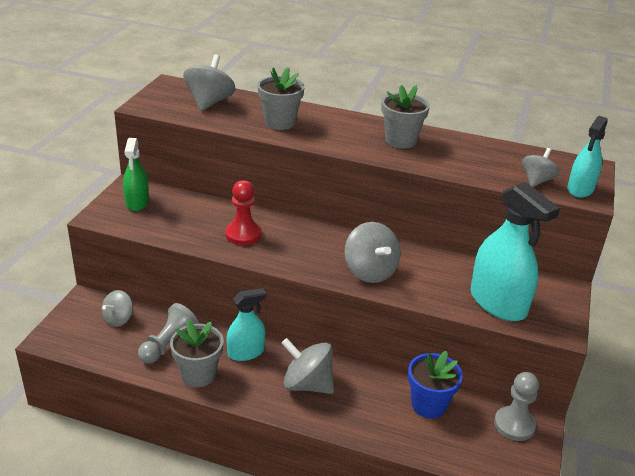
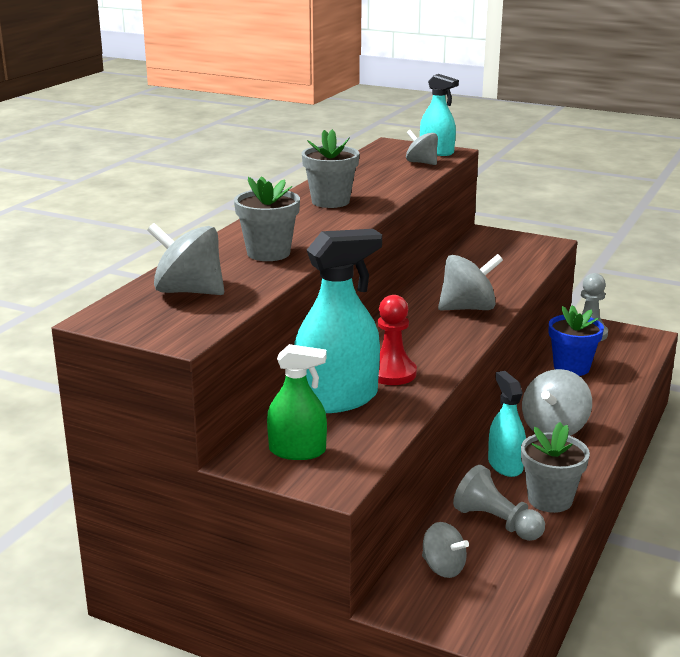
camera: 80 degrees left, 10 degrees down
(498, 303) = (514, 260): turquoise spray bottle -> turquoise spray bottle (337, 399)

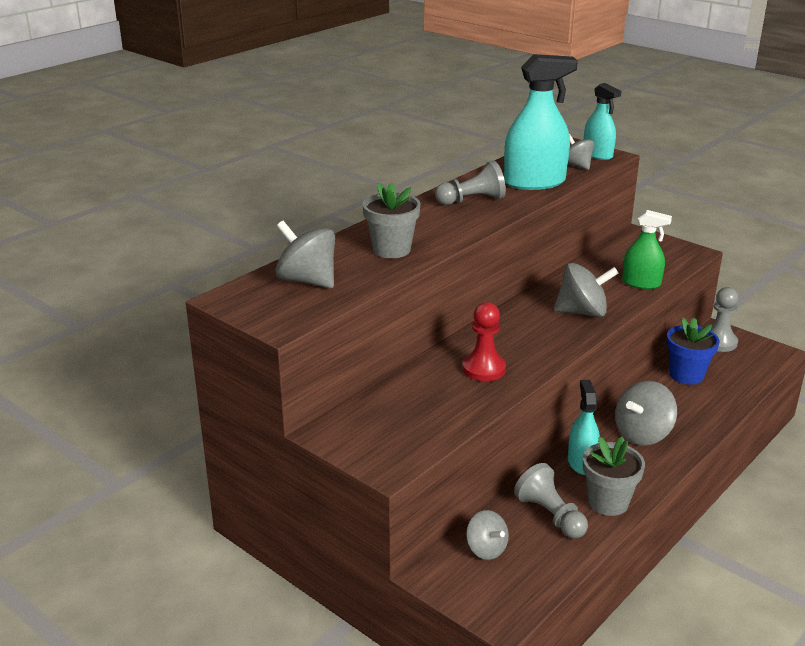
camera: 15 degrees right, 5 degrees up
(297, 451) = (371, 431): green spray bottle -> green spray bottle (641, 283)
(330, 201) = (472, 200): grey flower pot -> grey pawn
(337, 399) = (425, 387): turquoise spray bottle -> turquoise spray bottle (534, 182)

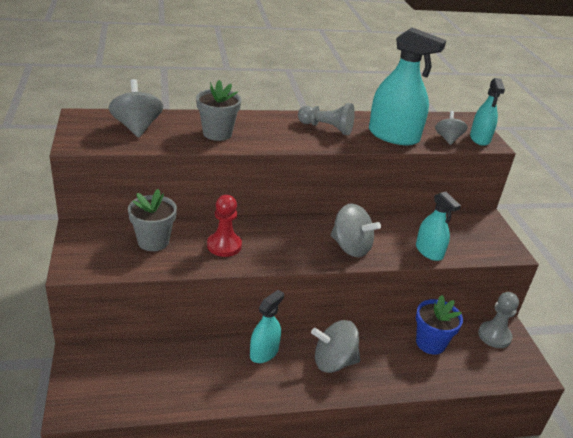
camera: 35 degrees right, 5 degrees up
(486, 549) = (126, 364): grey spinning top -> none
(550, 515) = (193, 371): grey pawn -> none
(608, 502) = (240, 388): grey flower pot -> grey flower pot (153, 241)
(641, 283) = (429, 251): green spray bottle -> turquoise spray bottle

